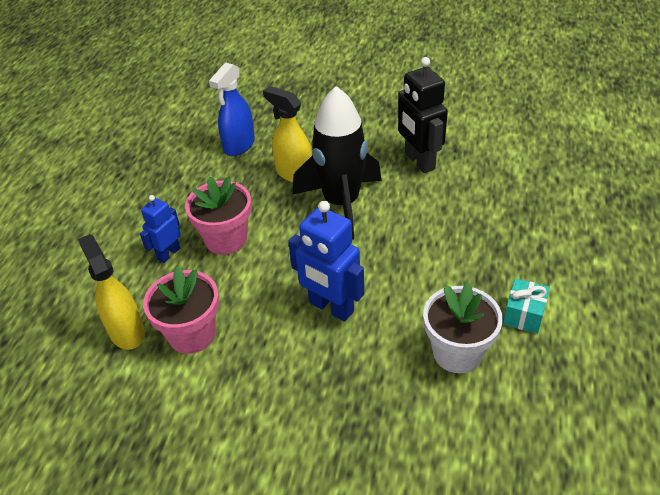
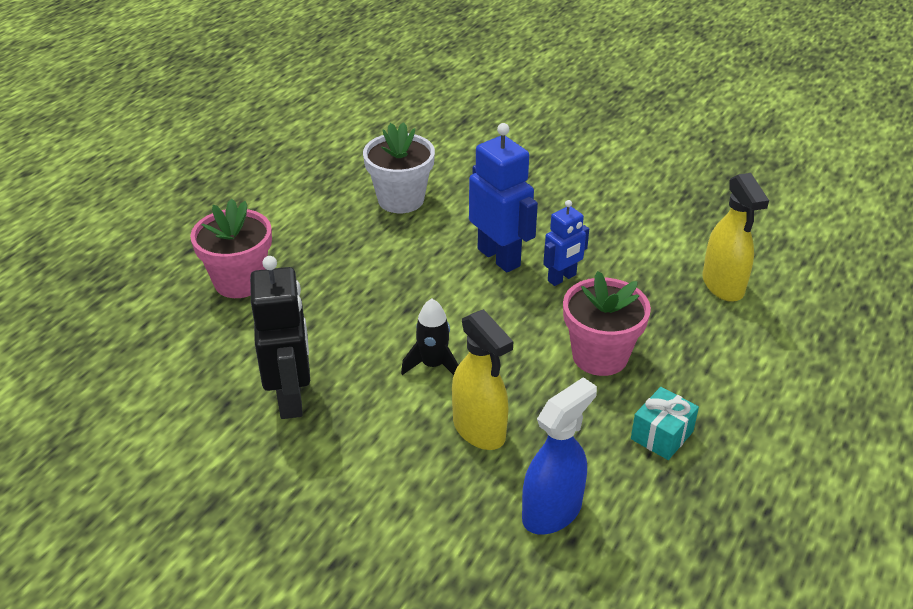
camera: 165 degrees left, 5 degrees down
(168, 253) = (677, 357): blue robot -> blue robot (562, 278)
(192, 334) = (651, 267): pink flower pot -> pink flower pot (240, 281)
(341, 203) = (433, 365): black rocket -> black rocket, size x0.46
(524, 315) = (319, 211): turquoise gift -> turquoise gift (661, 435)

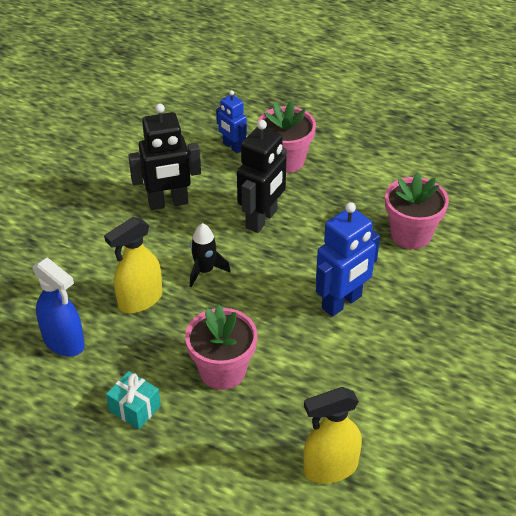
camera: 85 degrees right, 5 degrees up
(348, 309) = (262, 219): none -> black robot
(401, 199) = (411, 234): white flower pot -> pink flower pot
(562, 278) = (320, 345): blue robot -> blue robot (232, 147)

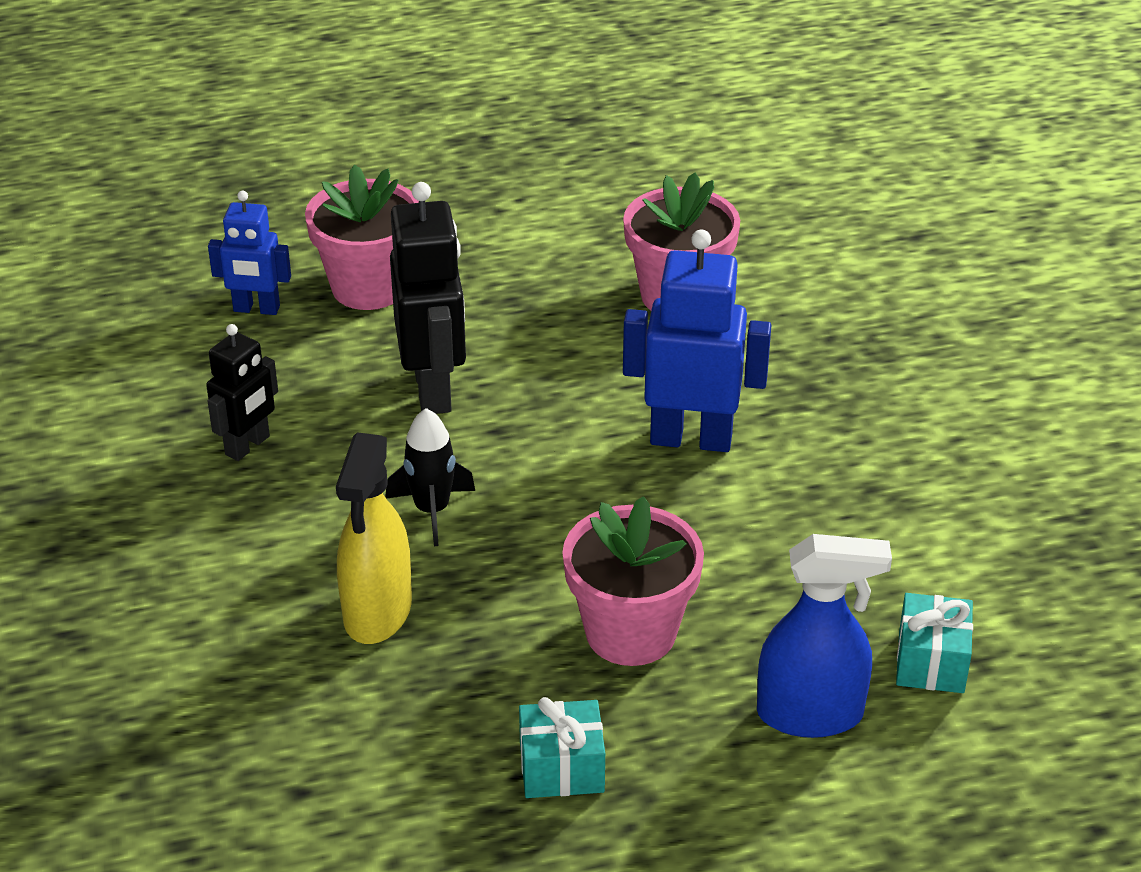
camera: 40 degrees left, 5 degrees down
(64, 342) = (324, 749): blue spray bottle -> blue spray bottle (810, 714)
(168, 203) = (248, 446): black robot -> black robot, size x0.60
(330, 468) = (931, 662): yellow spray bottle -> turquoise gift
(342, 302) = (691, 438): blue robot -> blue robot turned 90 degrees counterclockwise

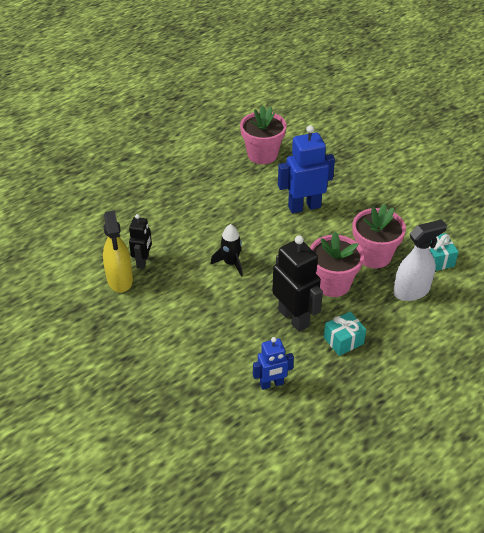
camera: 25 degrees left, 5 degrees up
(256, 309) = (106, 207): blue robot -> blue robot (271, 384)
(369, 287) = (145, 185): pink flower pot -> pink flower pot (374, 256)
(377, 612) = (238, 308): yellow spray bottle -> yellow spray bottle (120, 280)
(434, 389) = (198, 217): black robot -> black robot (294, 318)
(810, 714) = (411, 291): blue spray bottle -> white spray bottle

